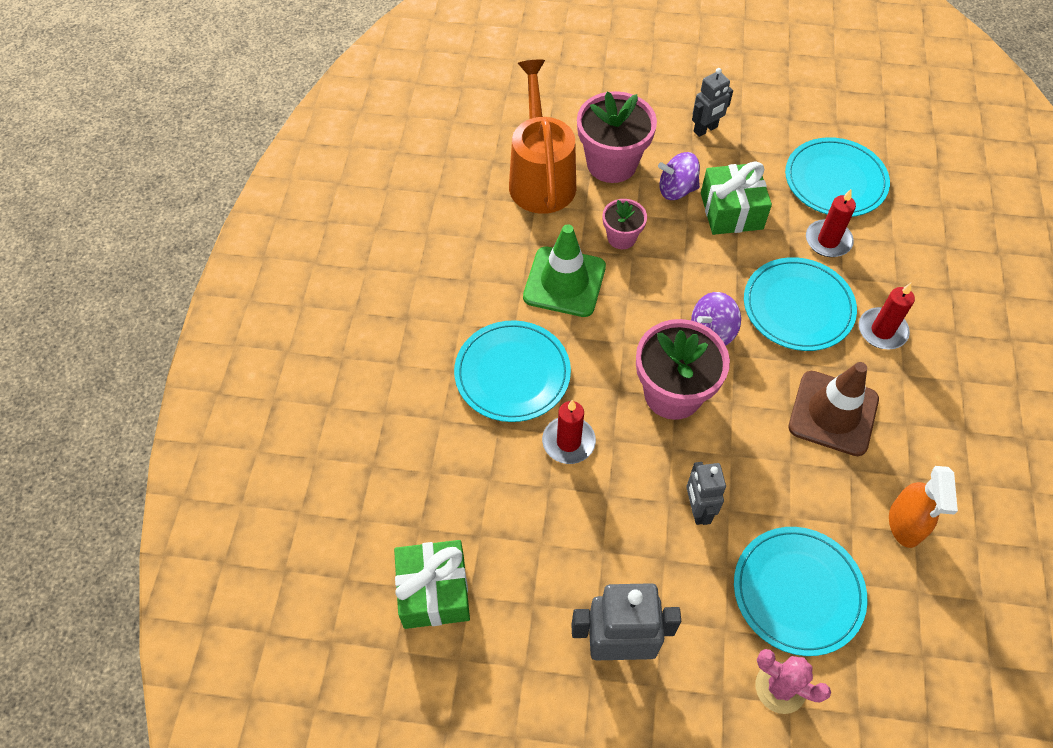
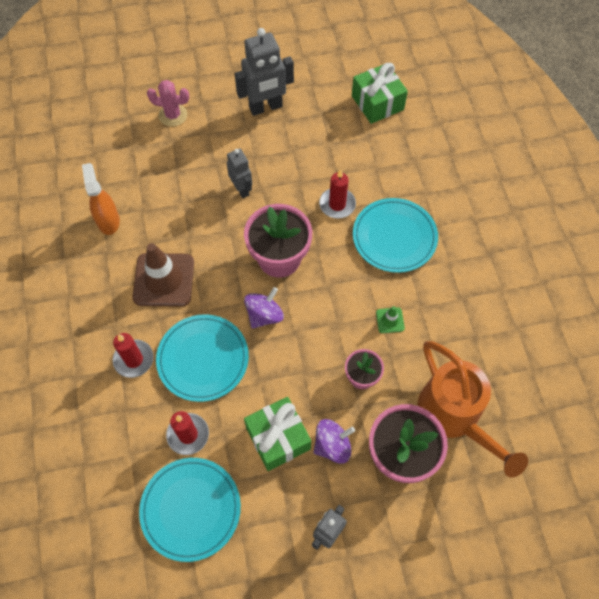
camera: 160 degrees right, 5 degrees up
(564, 282) = (390, 320): green traffic cone -> green traffic cone, size x0.44
(797, 592) = (171, 163): turquoise plate -> none

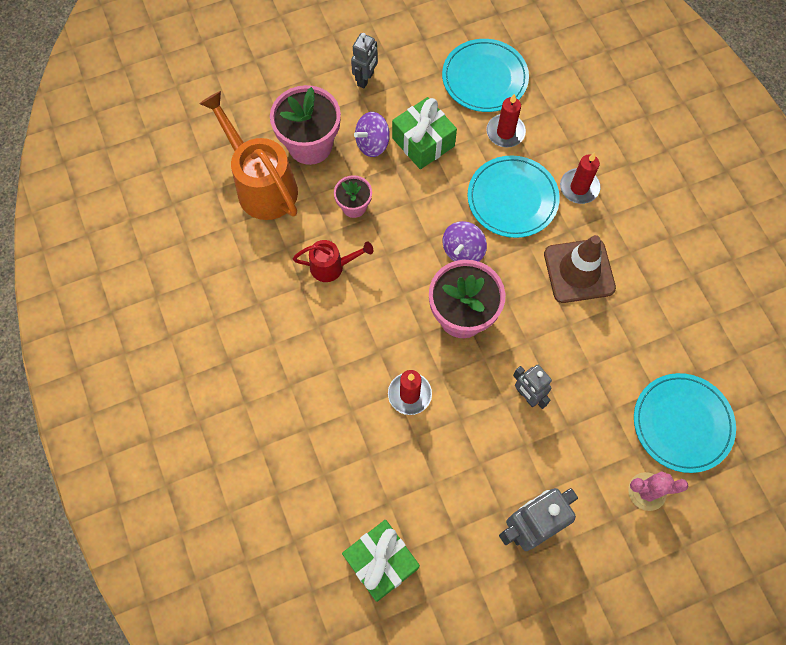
camera: 170 degrees right, 5 degrees up
(108, 220) = (666, 329): orange spray bottle -> none
(390, 320) = (332, 266): green traffic cone -> red watering can
(394, 237) = (337, 363): turquoise plate -> turquoise plate (682, 423)

